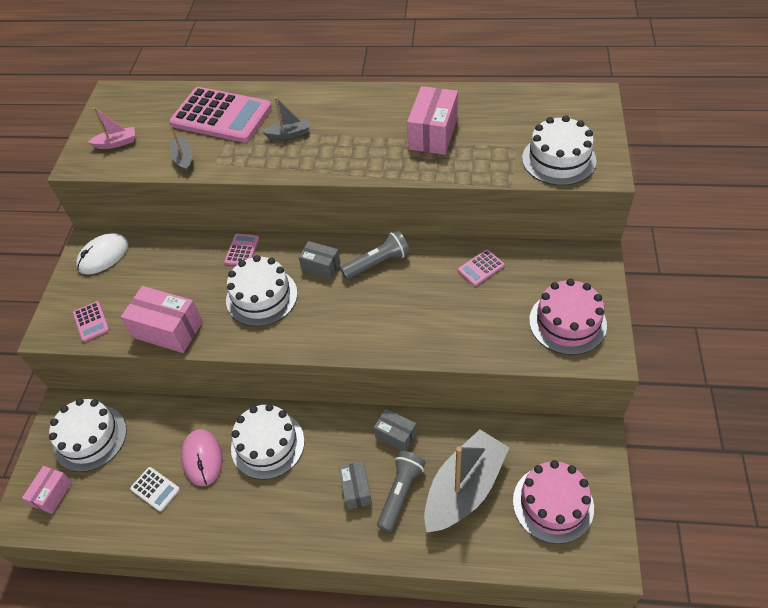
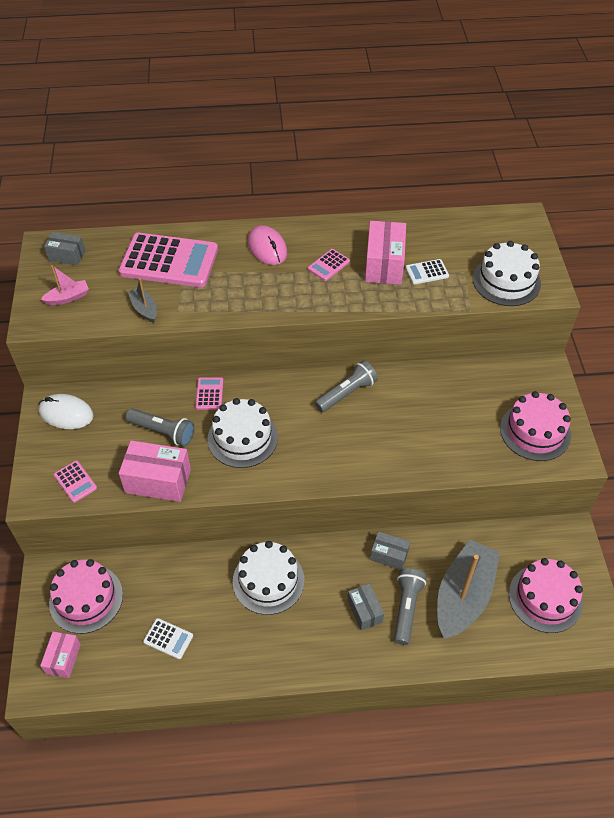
camera: 15 degrees left, 0 degrees up
(90, 438) = (86, 598): white cake -> pink cake
(103, 256) = (66, 413): white mouse -> white mouse turned 75 degrees clockwise
(187, 282) = (163, 432): none -> grey flashlight
(202, 458) = (207, 603): pink mouse -> pink mouse (267, 248)
(289, 134) = (244, 275): grey boat -> none
(321, 266) = (292, 402): grey box -> grey box (67, 256)
(475, 144) = (427, 272): none -> white calculator
(481, 268) = (445, 388): pink calculator -> pink calculator (328, 265)

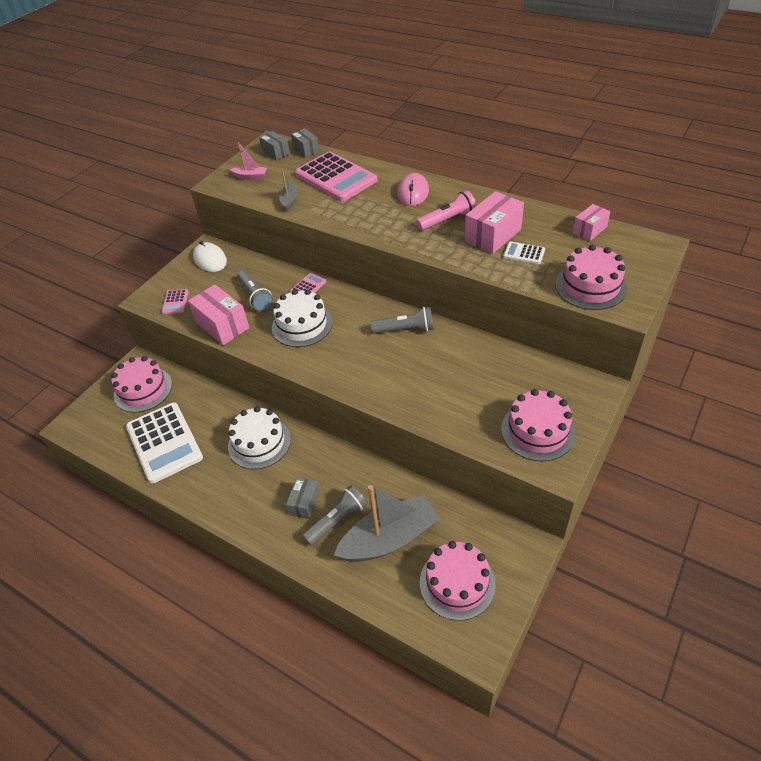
camera: 40 degrees right, 5 degrees down
(63, 658) = (98, 418): pink box -> pink box (589, 230)
(168, 639) = (164, 442): white calculator -> white calculator, size x2.33
(328, 265) = (447, 220): pink calculator -> pink flashlight
(389, 555) = (359, 475): grey box -> grey box (306, 150)
(506, 281) = (590, 286): white cake -> pink cake

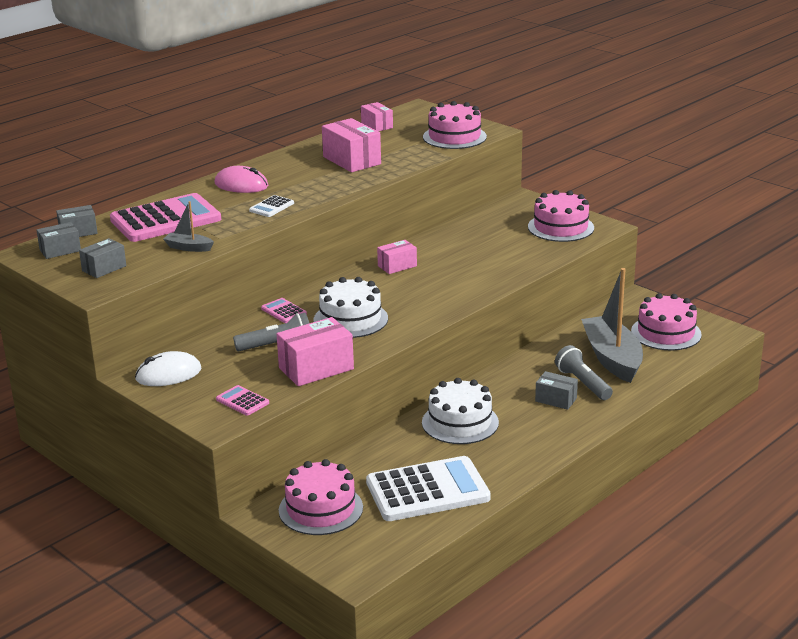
camera: 80 degrees left, 20 degrees down
(175, 302) = (242, 401): pink calculator -> pink calculator turned 150 degrees counterclockwise
(250, 177) = (104, 268): pink boat -> grey box
(405, 329) = (397, 266): grey flashlight -> pink box
(447, 220) = (308, 175): pink flashlight -> none
(524, 253) = (390, 152): white calculator -> white calculator (271, 207)

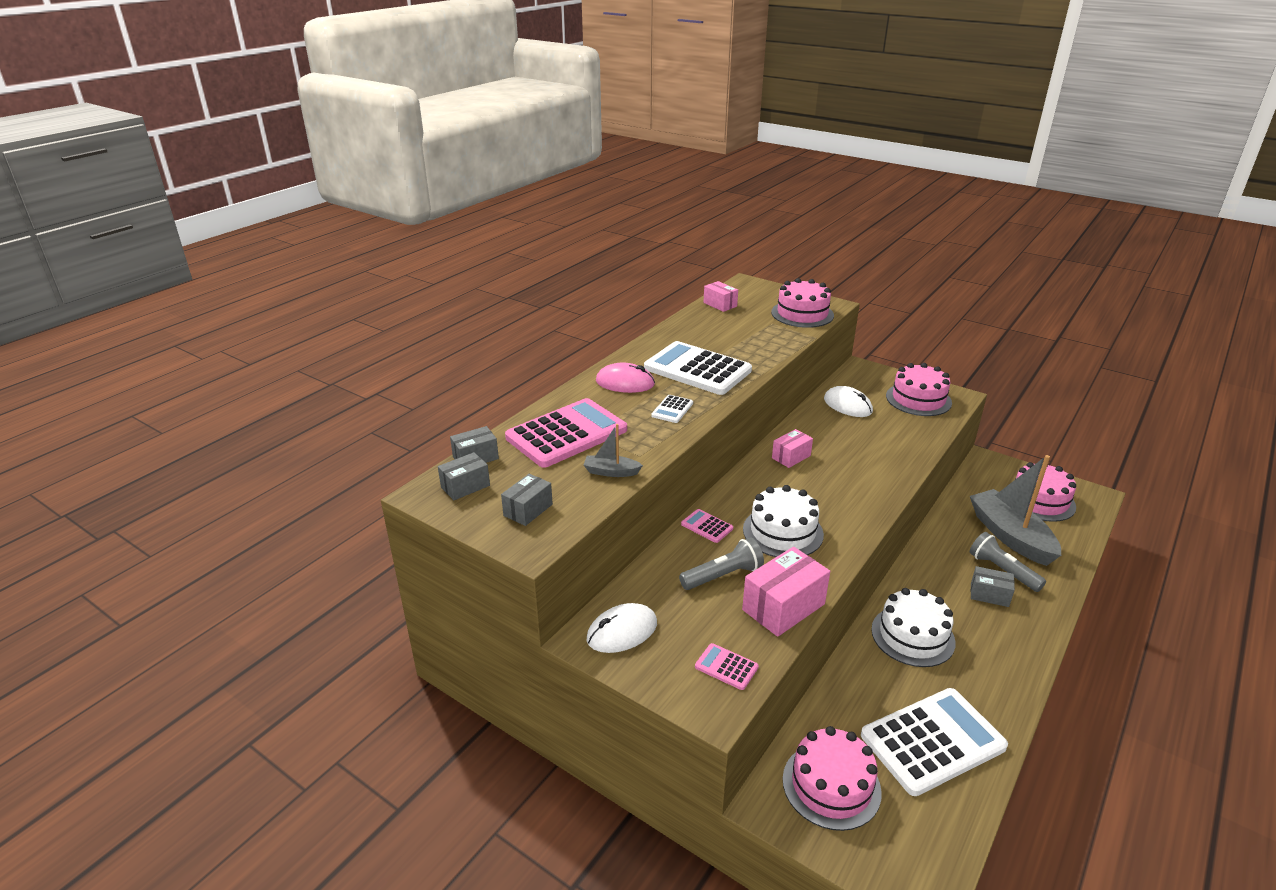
camera: 10 degrees left, 5 degrees up
(316, 178) = (697, 369): none -> white calculator
(352, 160) = (720, 346): pink box -> none
(483, 228) = (847, 405): none -> white mouse

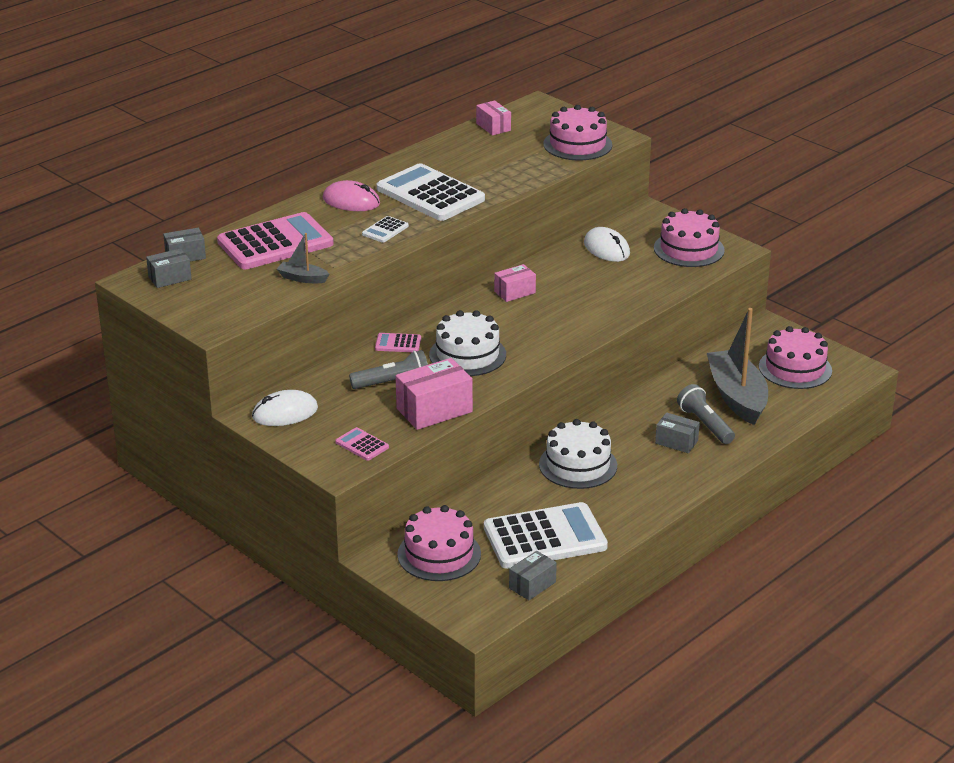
camera: 10 degrees right, 0 degrees up
(528, 510) = (218, 301): grey box -> grey box (532, 585)
(707, 526) = (398, 343): pink calculator -> pink calculator turned 45 degrees counterclockwise

